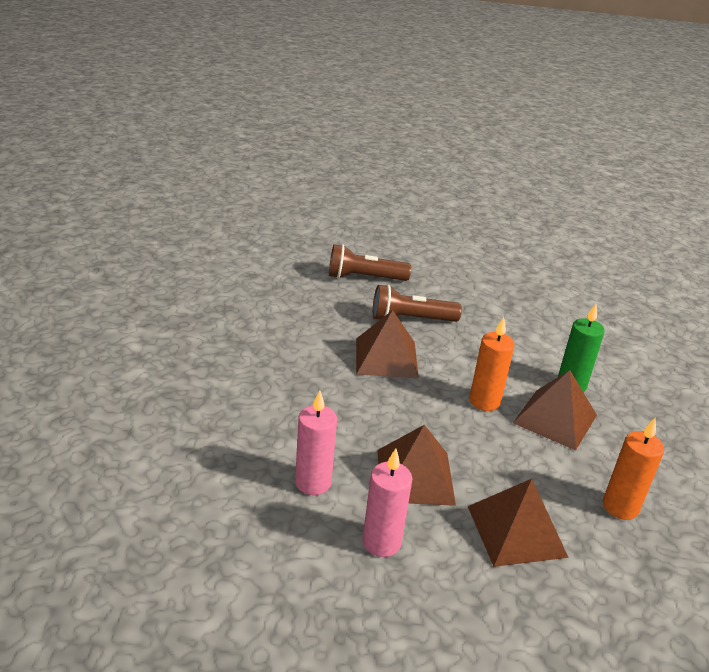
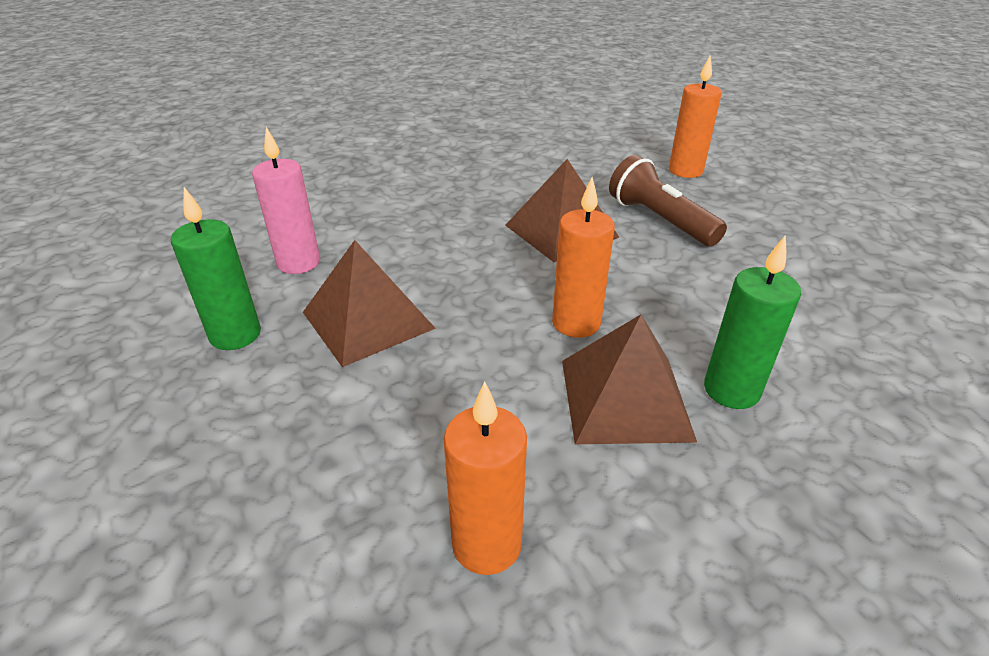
camera: 60 degrees right, 5 degrees up
(364, 278) = (685, 171): brown flashlight -> orange candle
(381, 542) = (235, 335): pink candle -> green candle
(516, 531) = (333, 437): brown pyramid -> none

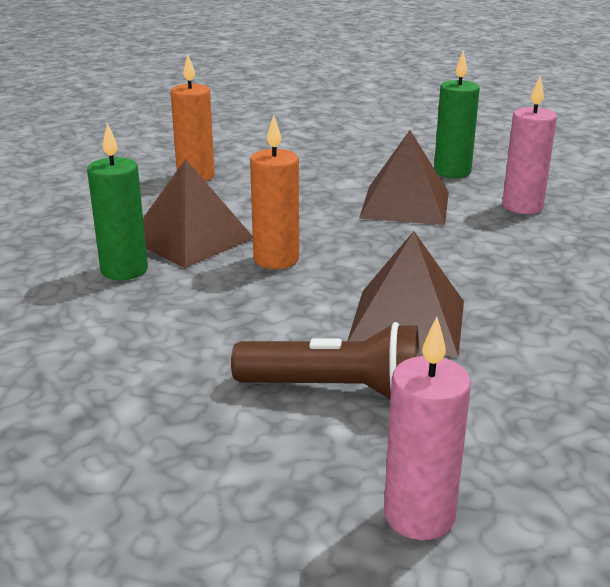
camera: 135 degrees right, 10 degrees down
(685, 171) = (419, 516): orange candle -> pink candle

